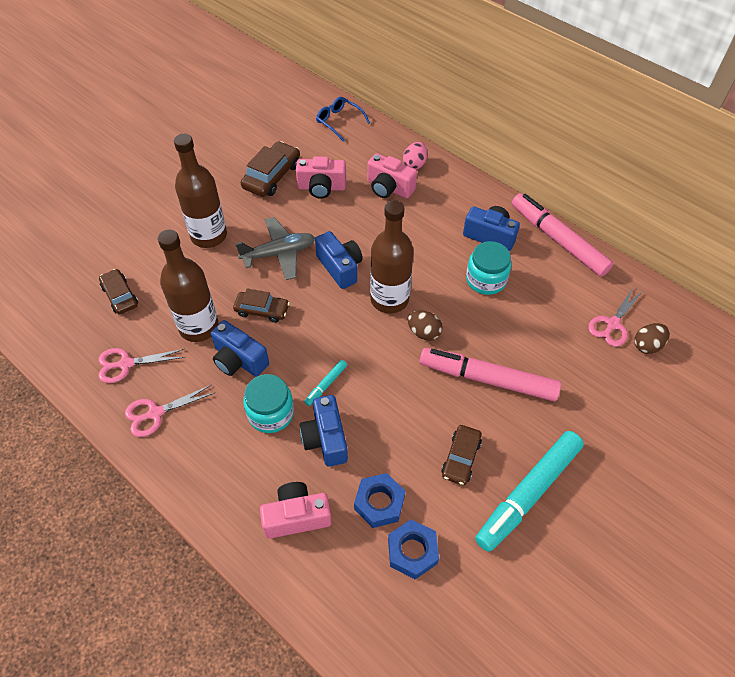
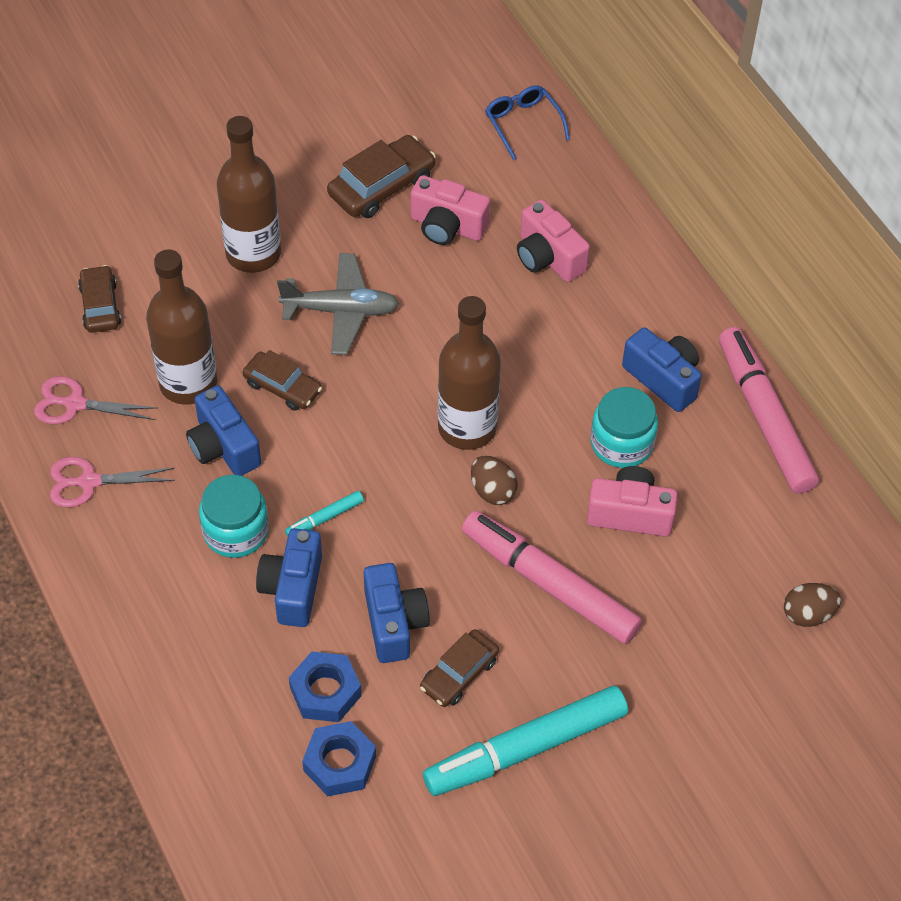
camera: 20 degrees right, 0 degrees up
(296, 516) = (214, 671): pink camera -> pink camera (630, 514)
(340, 267) = (418, 359): blue camera -> blue camera (394, 623)
(414, 164) = (606, 230): pink egg -> none
(612, 324) = (774, 568): pink scissors -> none

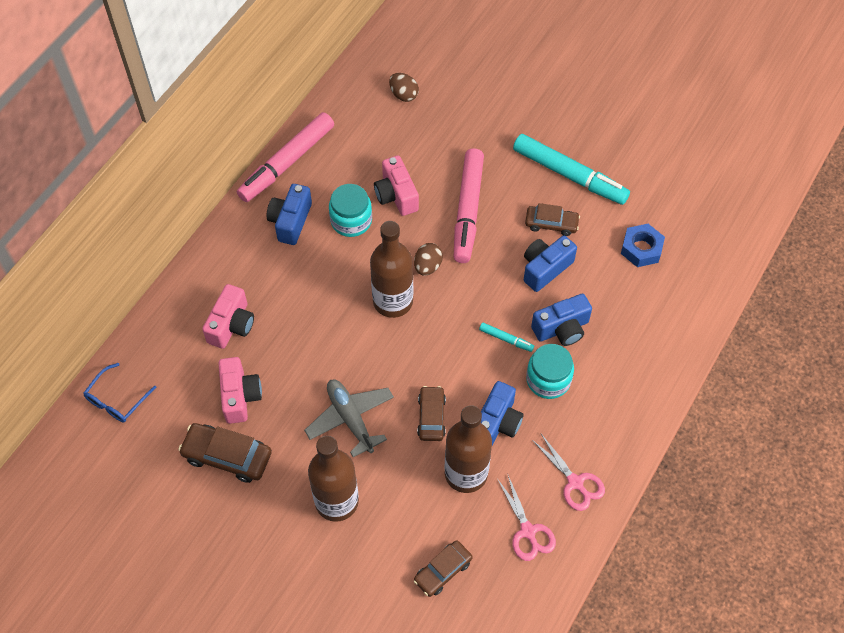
camera: 120 degrees left, 5 degrees up
(325, 692) = (608, 277): blue nut -> none

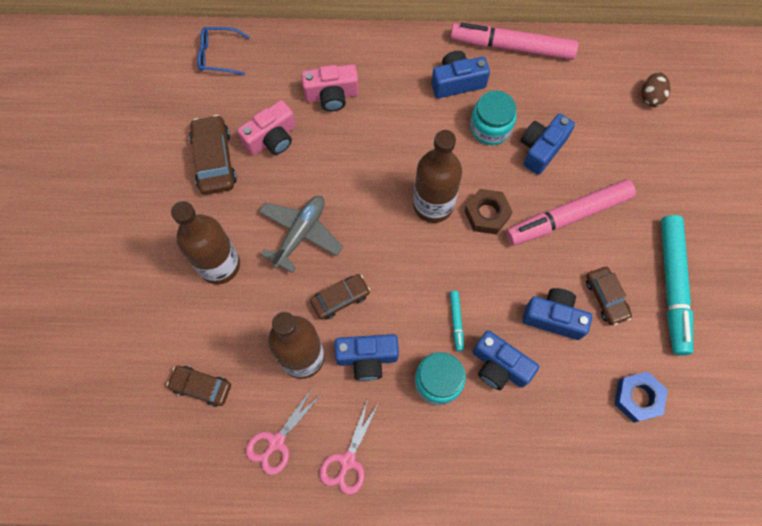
camera: 60 degrees right, 10 degrees up
(396, 195) = (541, 149): pink camera -> blue camera
(427, 266) = (487, 214): brown egg -> brown nut

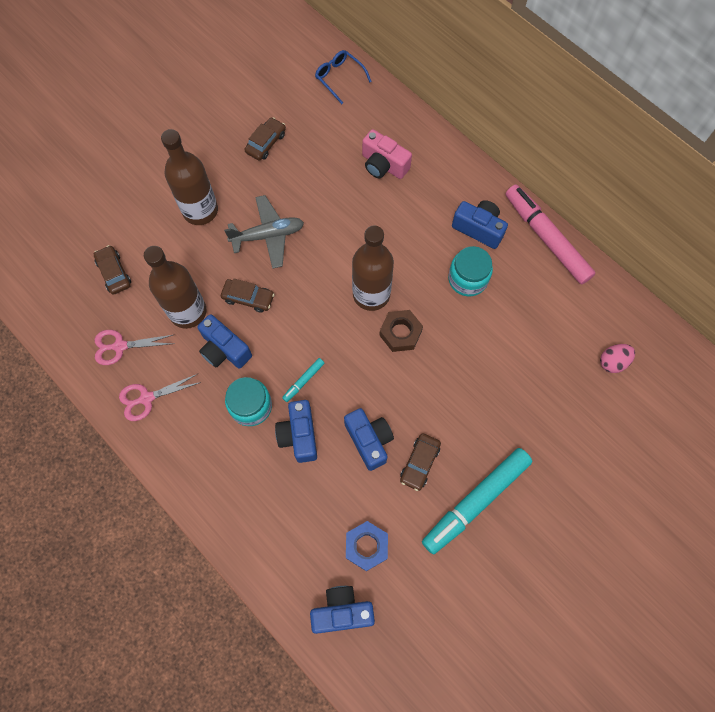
camera: 45 degrees right, 0 degrees up
(214, 160) = (266, 143): brown car -> brown car, size x0.67
(272, 139) = (315, 160): pink camera -> none
(541, 149) = (487, 325): blue camera -> blue camera (342, 611)
(568, 216) = (454, 386): pink marker -> none
(651, 97) = (612, 362): brown egg -> pink egg

